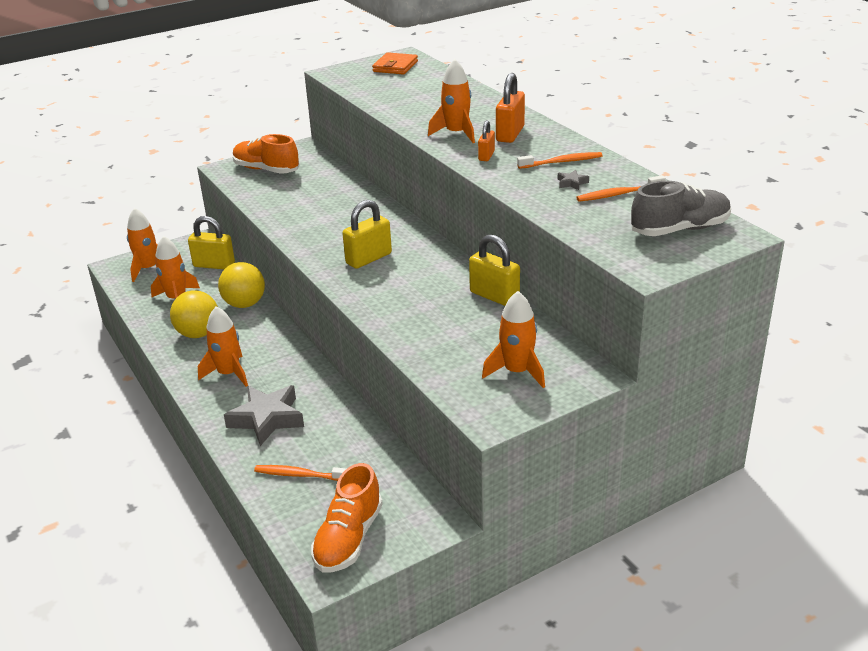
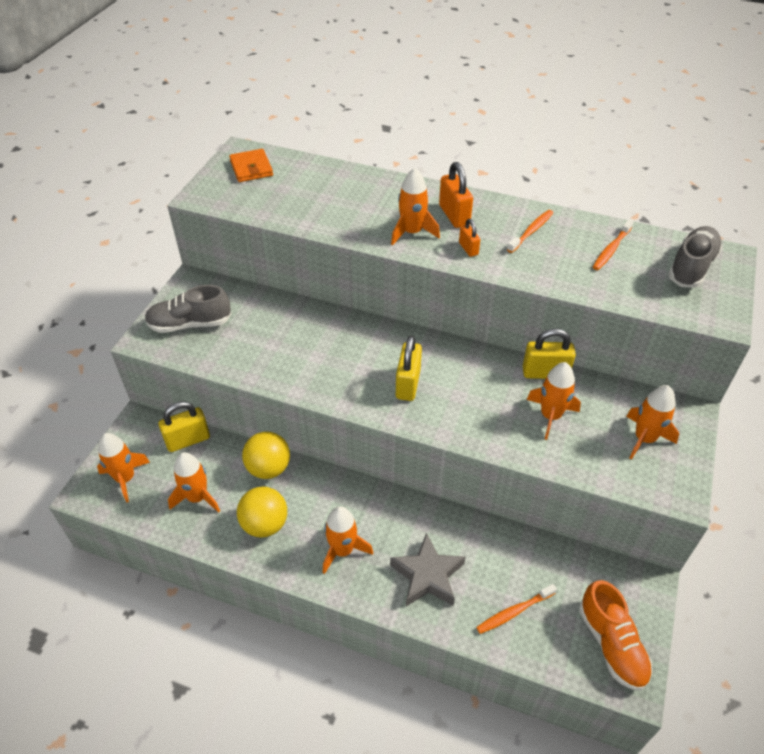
camera: 40 degrees left, 15 degrees up
(266, 170) = (190, 324): orange shoe -> grey shoe
(455, 323) = (550, 416): none -> orange rocket
(572, 183) = (566, 251): grey star -> none

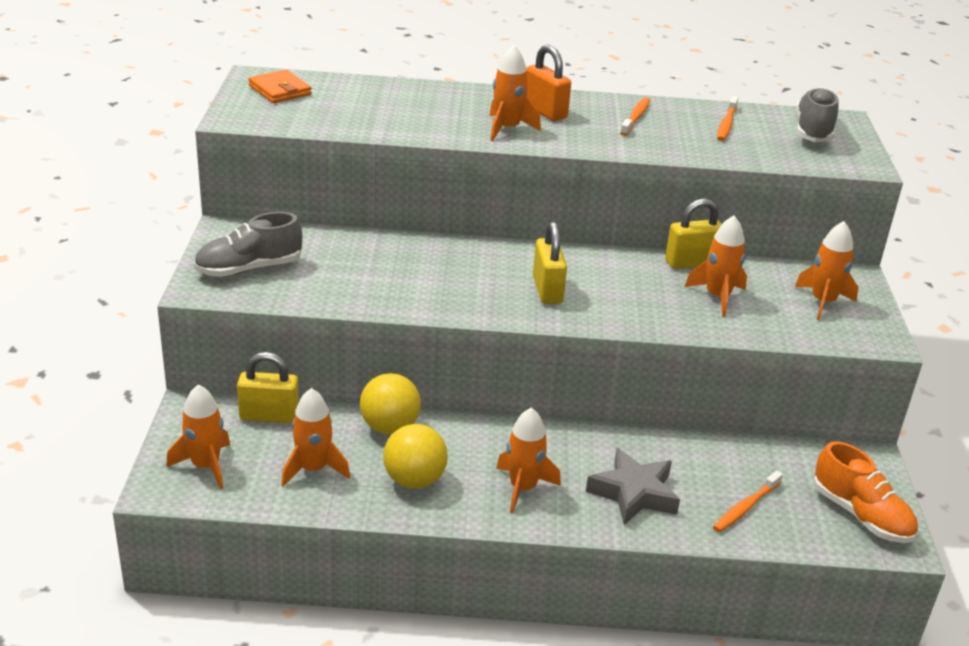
camera: 20 degrees left, 15 degrees down
(188, 440) = (269, 416): yellow padlock -> yellow padlock turned 45 degrees clockwise
(468, 249) = (578, 136): orange padlock -> none

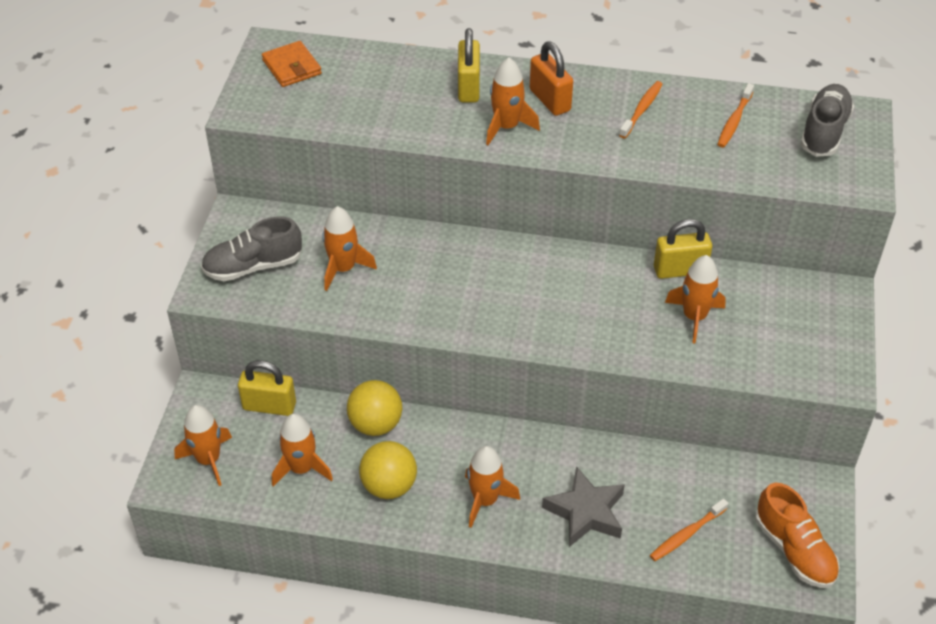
camera: 10 degrees right, 15 degrees up
(547, 290) = (529, 303): yellow padlock -> yellow padlock (468, 87)
(822, 302) = (798, 327): orange rocket -> orange rocket (343, 268)

